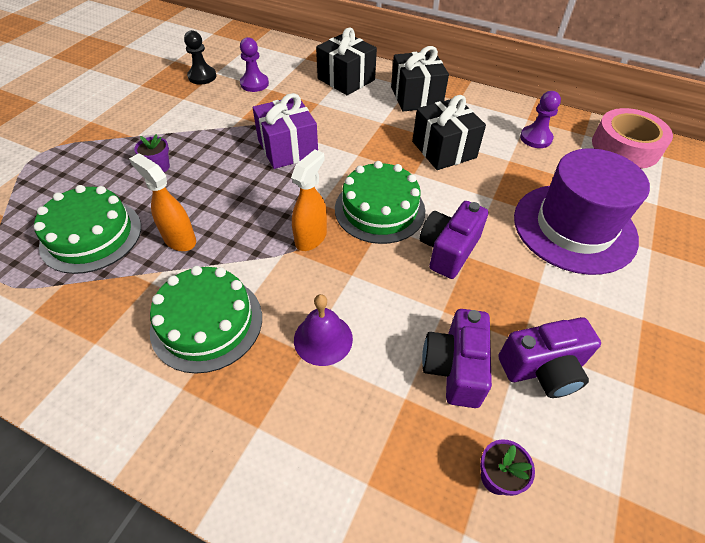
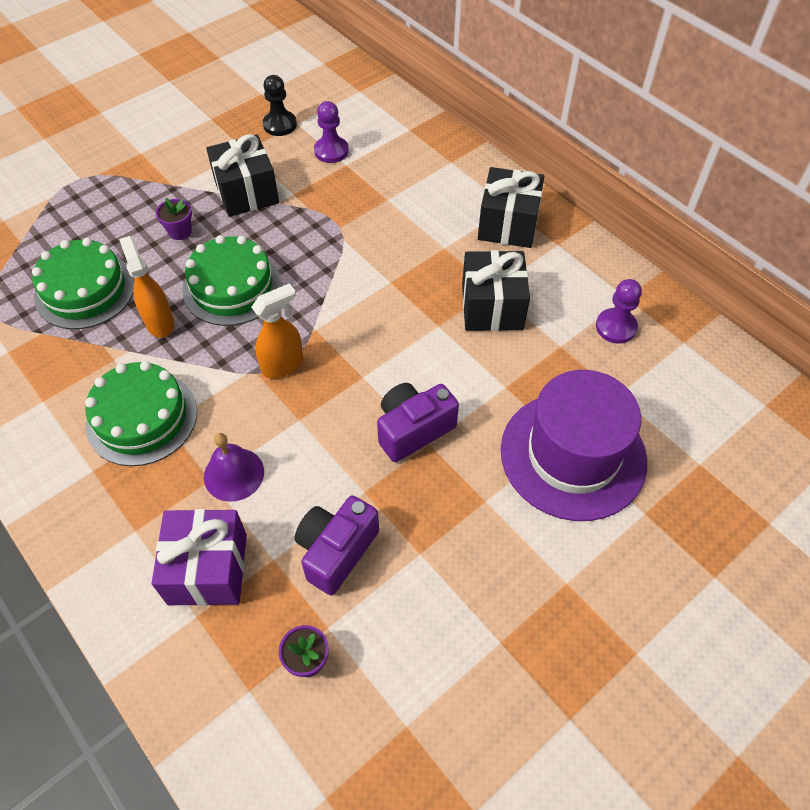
camera: 25 degrees right, 5 degrees up
(287, 148) = (319, 249): purple gift -> purple gift (207, 569)
(346, 79) = (439, 174): black gift -> black gift (246, 192)
(379, 209) = (372, 357): green cake -> green cake (232, 287)
(543, 369) = (421, 587): purple camera -> none
(625, 147) = (724, 376): pink tape -> none

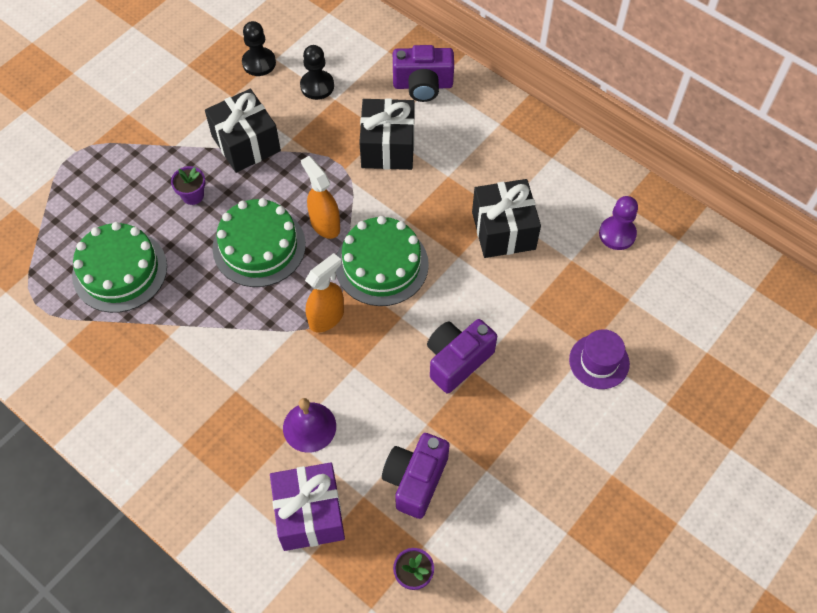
camera: 10 degrees left, 5 degrees up
(142, 418) = (212, 388): green cake -> green cake (381, 264)
(159, 322) = (201, 292): orange spray bottle -> orange spray bottle (325, 224)
(331, 151) = (317, 86): purple pawn -> black pawn
(437, 163) = (423, 85): none -> purple camera
(508, 224) = (502, 142): black gift -> black gift (388, 147)
(573, 455) = (599, 361): purple hat -> purple hat, size x0.47

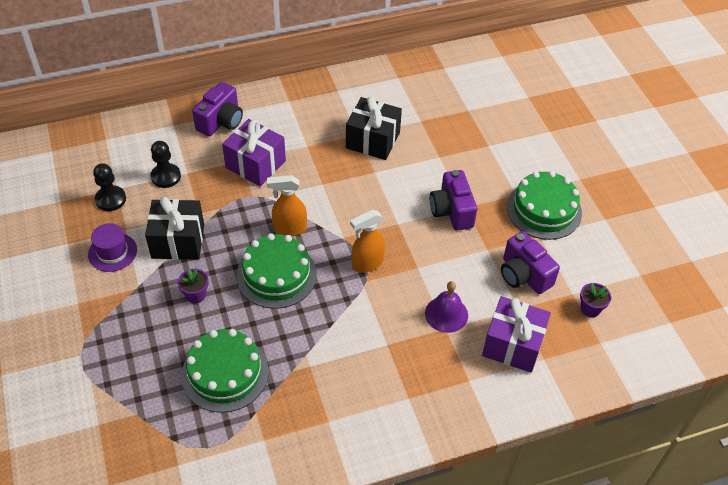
camera: 60 degrees left, 10 degrees down
(327, 317) = (367, 263): orange spray bottle -> orange spray bottle turned 105 degrees counterclockwise
(381, 264) = (348, 214): green cake -> green cake (544, 210)
(388, 147) = (255, 164): black gift -> purple gift
(599, 361) = (501, 145): purple hat -> purple hat (112, 252)
(617, 234) = (419, 91): purple pawn -> none

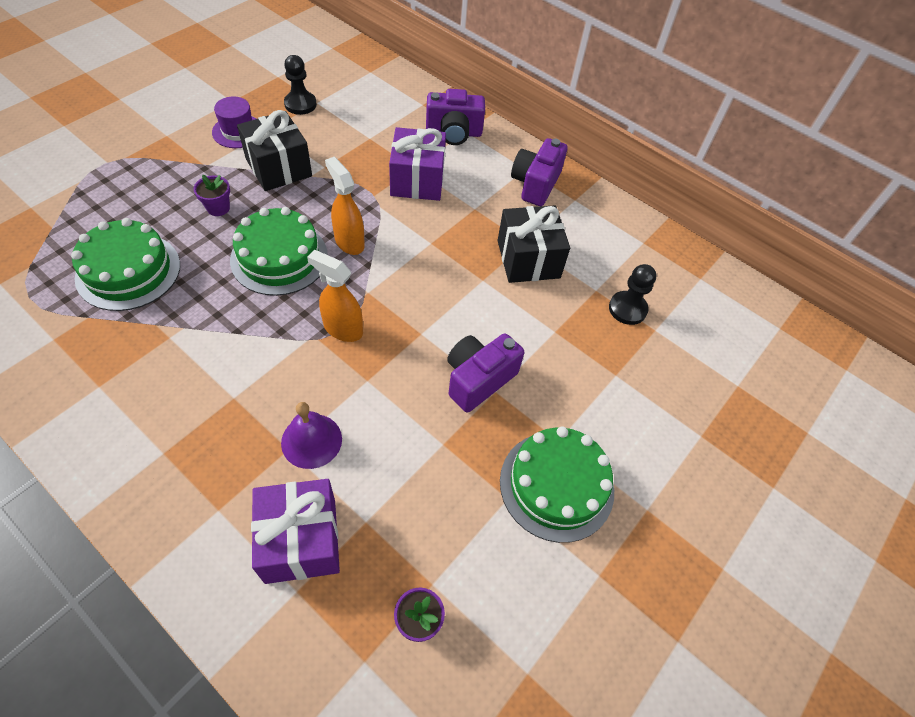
camera: 55 degrees right, 5 degrees up
(166, 176) = (353, 126): black pawn -> black pawn (627, 309)
(523, 275) = (427, 506): purple camera -> purple camera (535, 184)

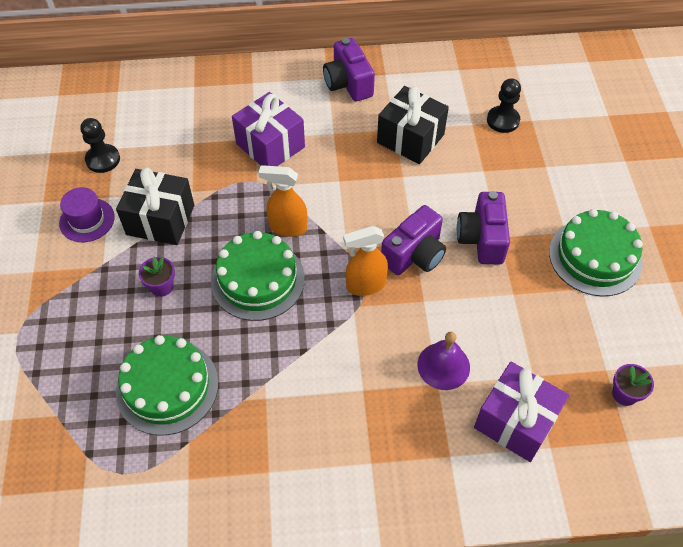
camera: 40 degrees left, 0 degrees up
(453, 133) = (246, 90): purple camera -> purple camera (414, 255)

